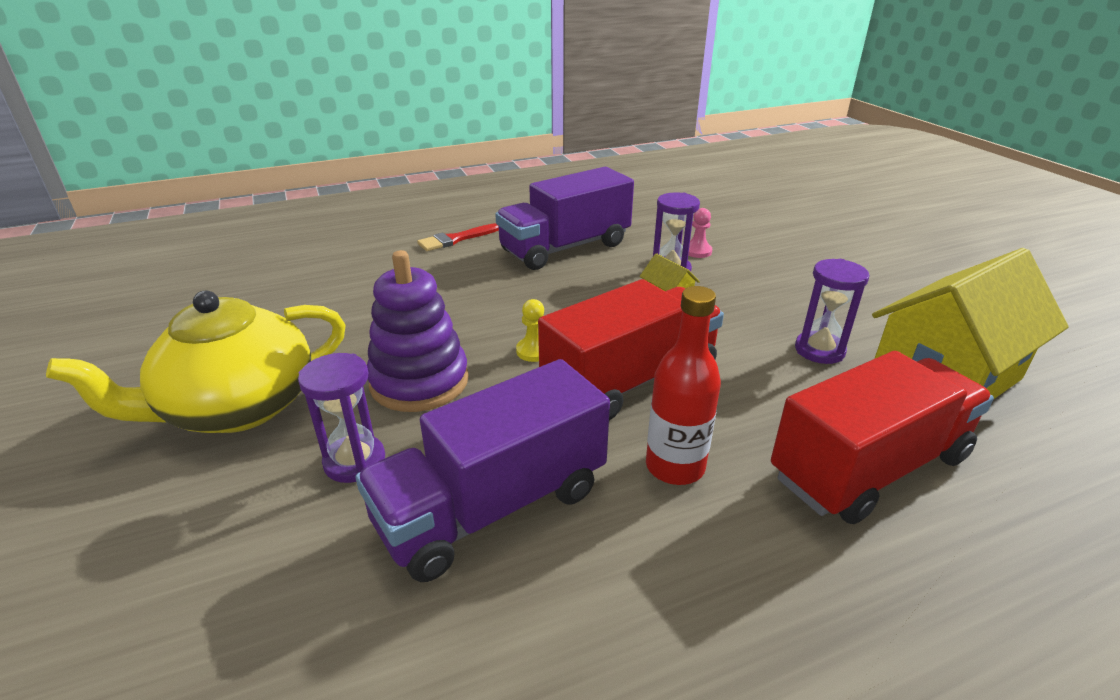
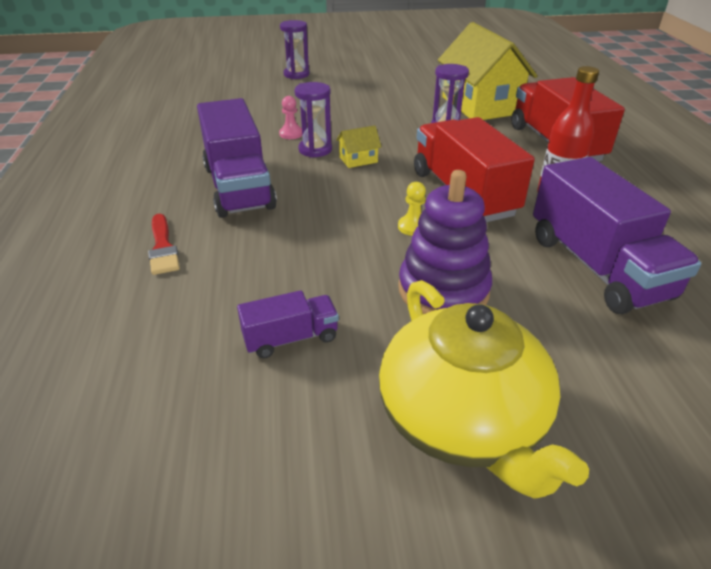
camera: 75 degrees left, 5 degrees up
(345, 312) = (291, 338): none -> purple truck
(354, 461) = (551, 331): purple hourglass -> purple hourglass (296, 74)

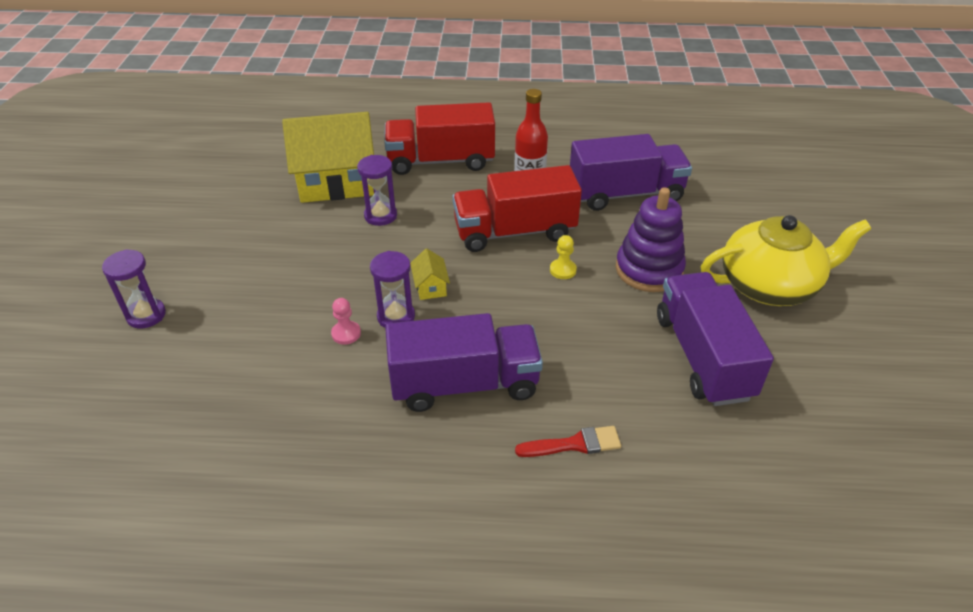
camera: 80 degrees left, 5 degrees up
(291, 338) = (702, 356): purple truck -> purple truck, size x2.02

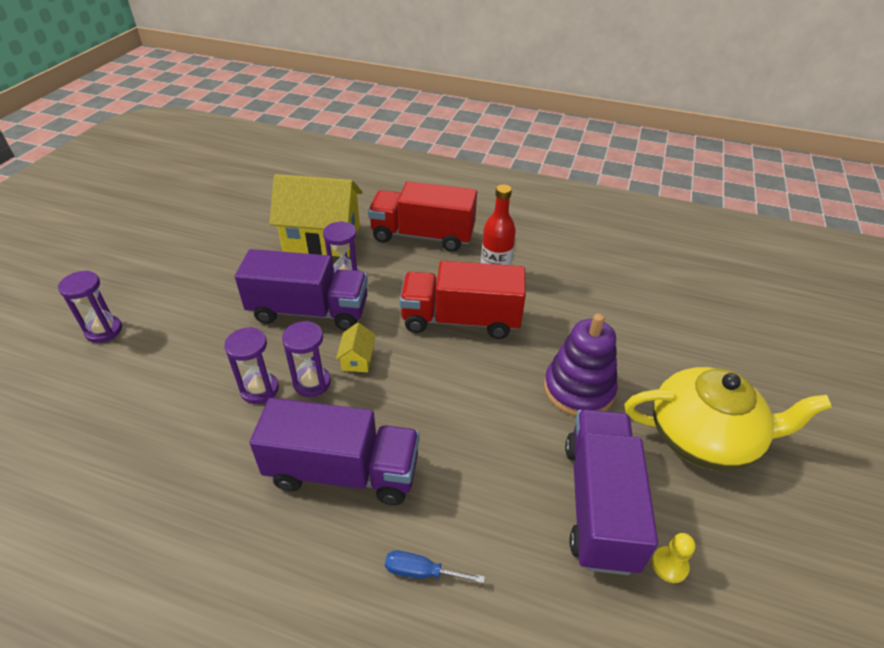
camera: 15 degrees right, 0 degrees up
(346, 333) = (259, 389): pink pawn -> purple hourglass
(563, 270) = (491, 370): yellow pawn -> yellow pawn (669, 565)
(574, 444) = (421, 572): red brush -> blue screwdriver
(625, 194) = (586, 303): purple truck -> purple truck (309, 311)

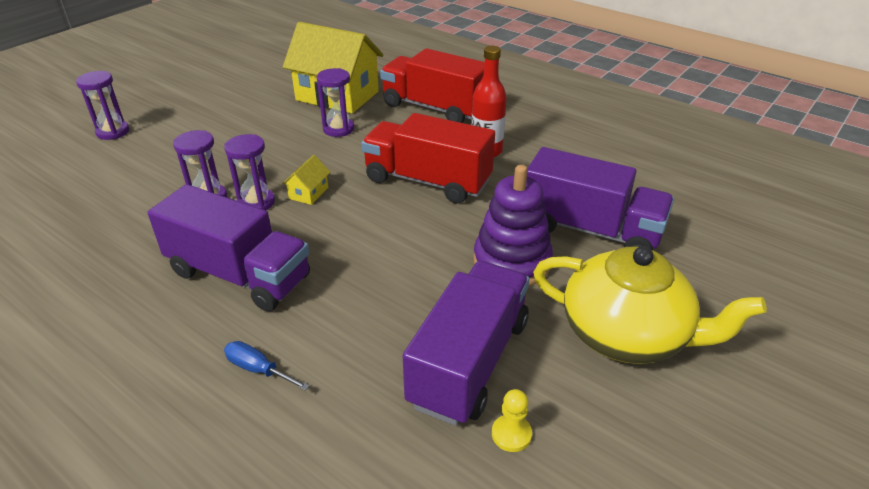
camera: 20 degrees right, 5 degrees down
(309, 311) = (289, 148): purple truck -> purple truck (591, 230)

